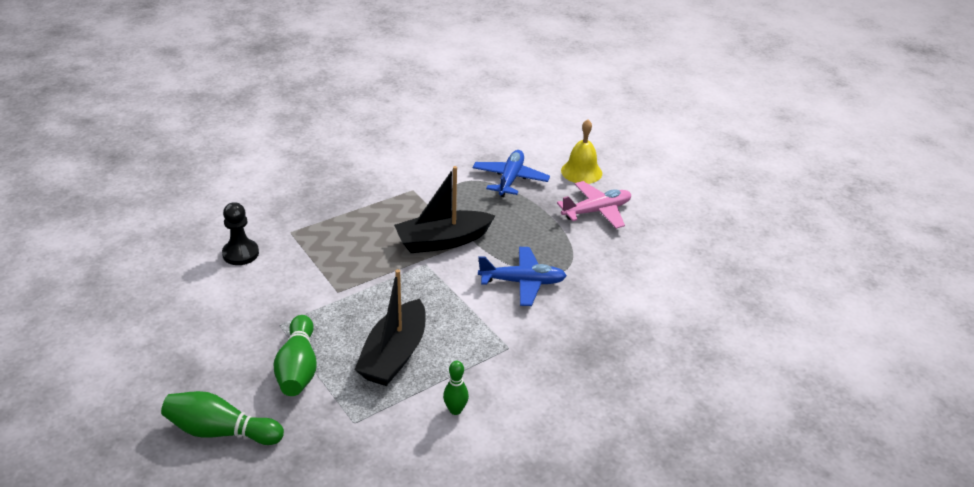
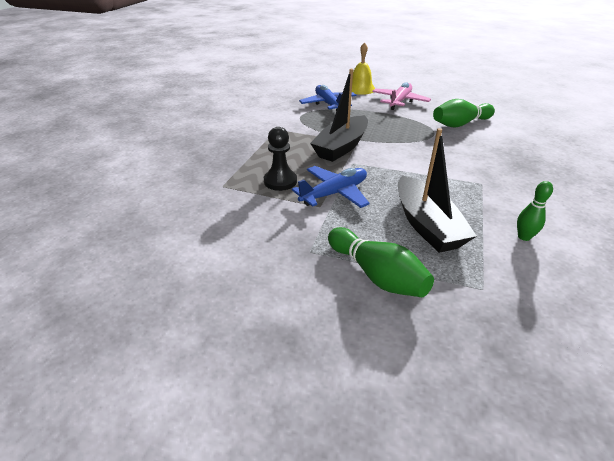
camera: 35 degrees left, 0 degrees up
(220, 431) = (398, 375): green bowling pin -> green bowling pin (460, 124)
(240, 253) = (199, 218): black pawn -> black pawn (280, 181)
(522, 282) = (424, 147): blue plane -> blue plane (334, 193)

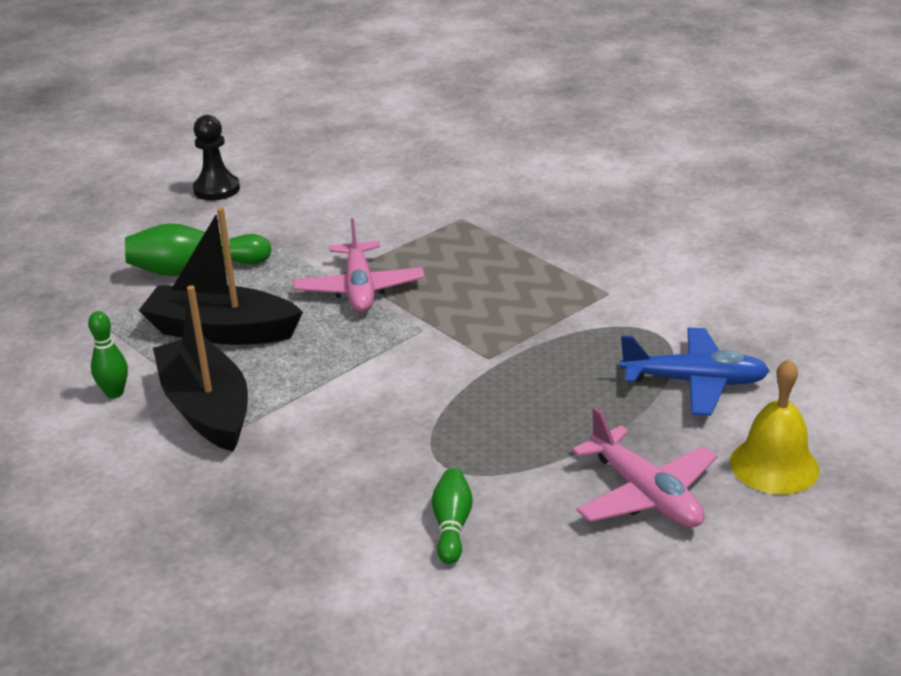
camera: 120 degrees right, 5 degrees down
(280, 181) = (431, 258): black pawn -> black pawn (216, 189)
(334, 193) = (359, 289): blue plane -> pink plane
(341, 147) = (484, 336): black boat -> black boat (207, 408)
(460, 124) = (452, 525): green bowling pin -> green bowling pin, size x0.58

